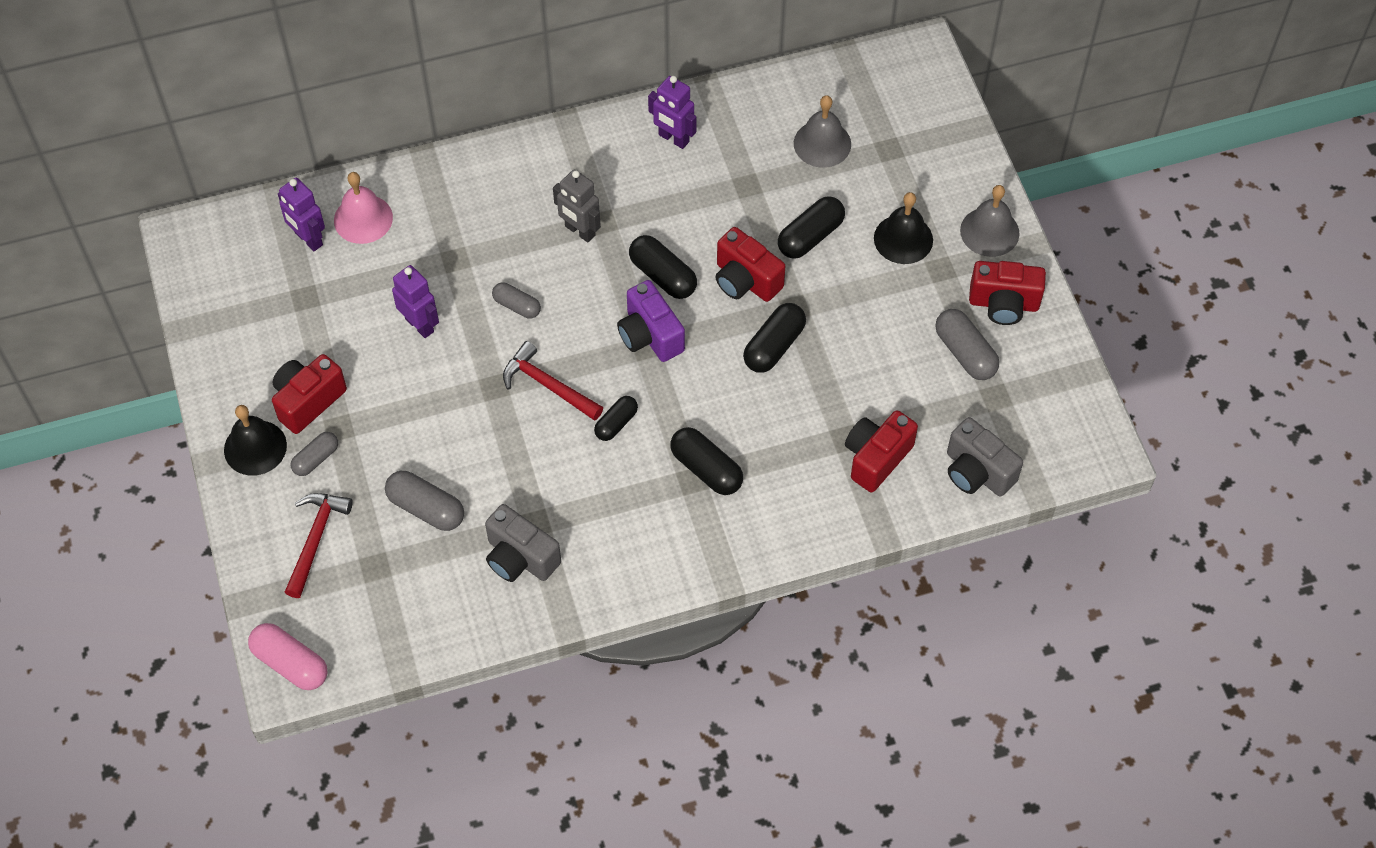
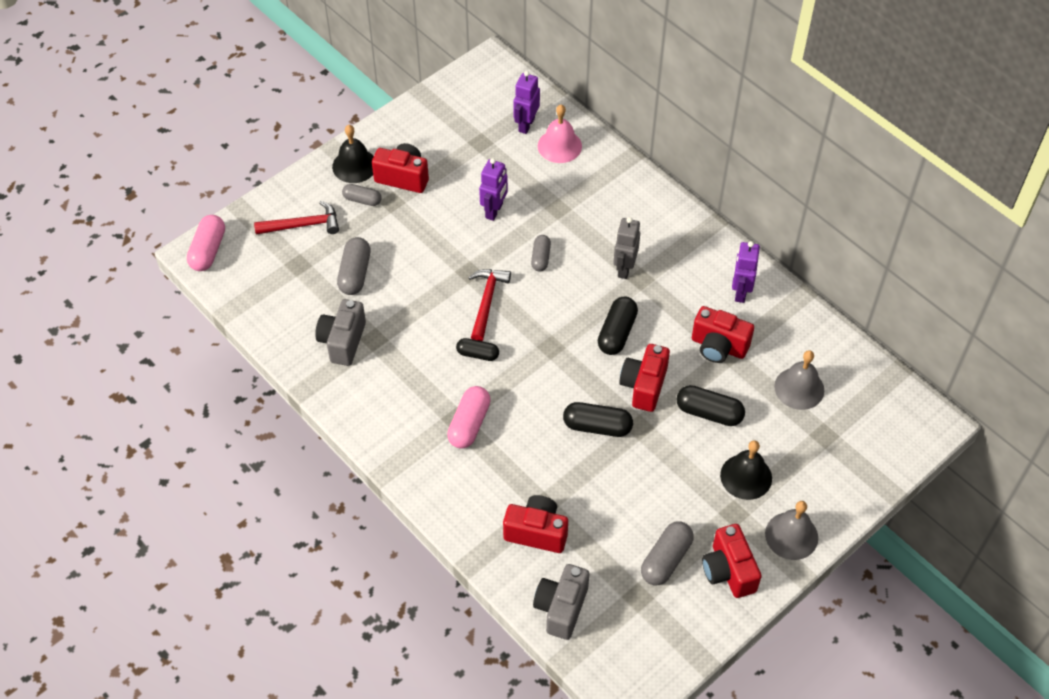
camera: 65 degrees right, 5 degrees down
(650, 335) = (561, 345): purple camera -> none
(706, 469) = (469, 424): black capsule -> pink capsule
(732, 190) = (718, 347): none -> red camera

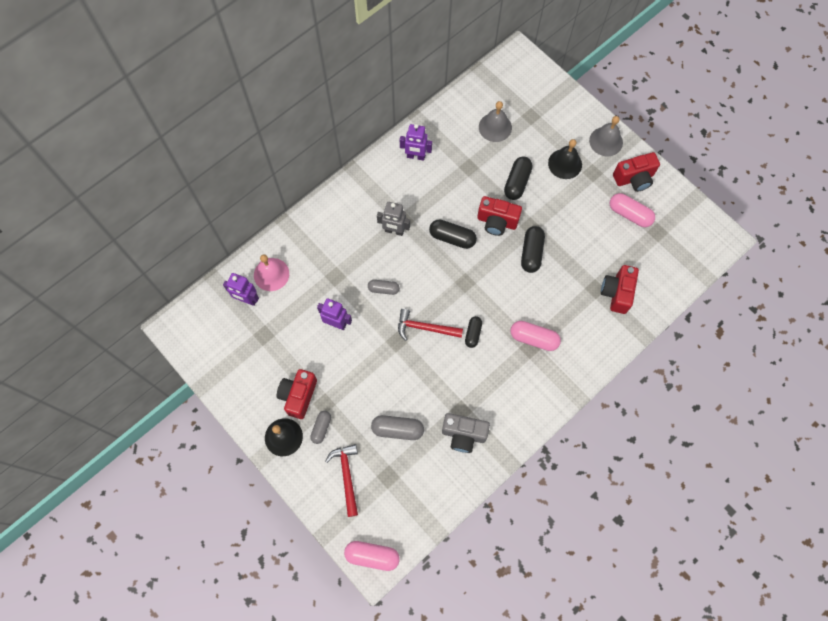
camera: 90 degrees left, 15 degrees up
(561, 608) = (670, 278): grey camera -> none
(666, 559) = (629, 214): grey capsule -> pink capsule
(718, 347) = (462, 173): red camera -> none

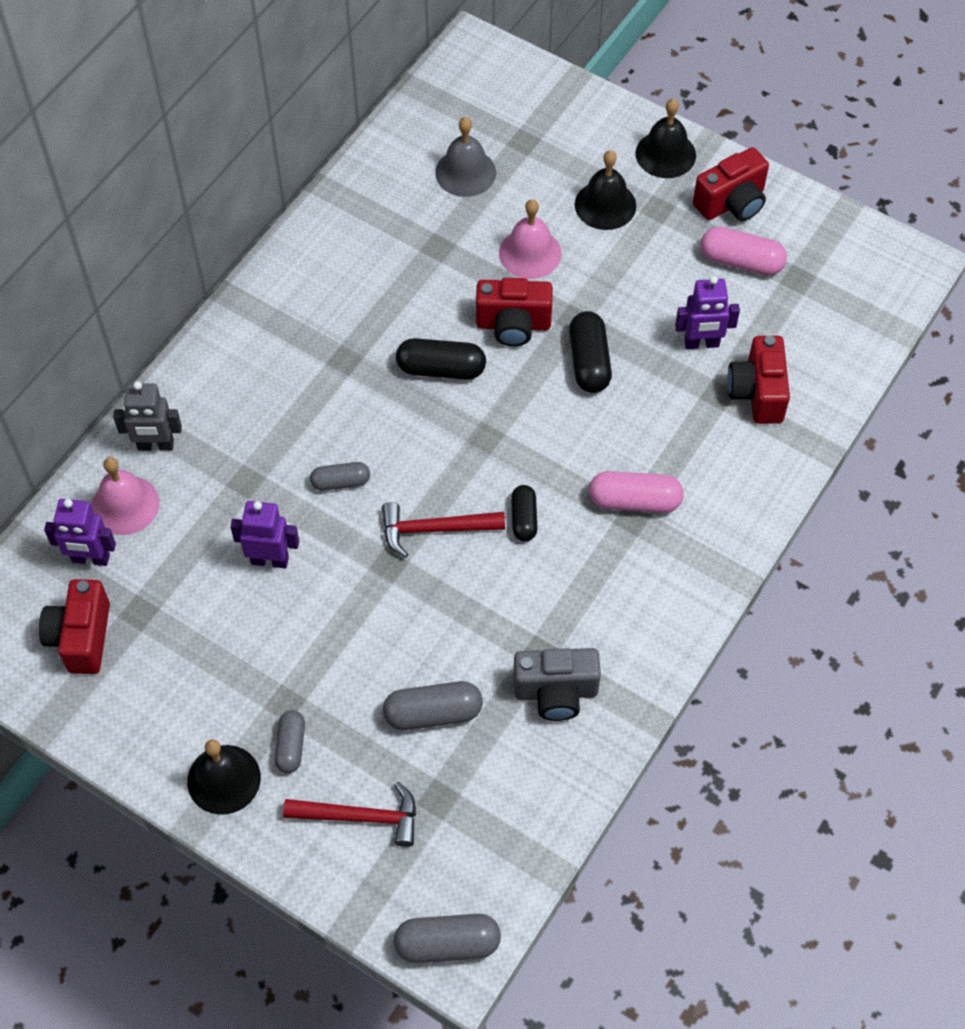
camera: 15 degrees left, 10 degrees down
(298, 396) = (232, 701): red camera -> red camera (81, 637)
(346, 476) = (361, 817): red hammer -> red hammer turned 120 degrees clockwise
(372, 556) = (447, 943): pink capsule -> grey capsule
(394, 231) = (333, 381): grey robot -> grey robot (156, 445)
(416, 156) = (337, 250): purple robot -> purple robot (701, 343)
(517, 182) = (530, 253): black capsule -> pink bell
(606, 141) = (665, 154): grey bell -> black bell

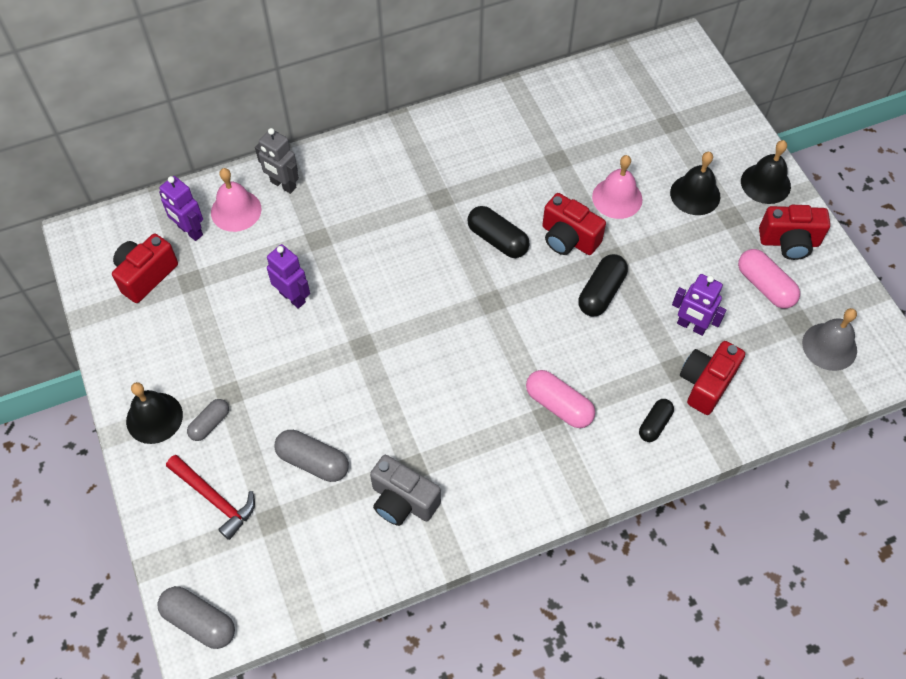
camera: 35 degrees right, 0 degrees up
(340, 482) = (375, 275): grey capsule -> none
(434, 529) = (410, 341): red hammer -> none
(465, 172) = (614, 122): grey bell -> grey bell (829, 346)
(523, 518) = (474, 370): black capsule -> black capsule (654, 424)

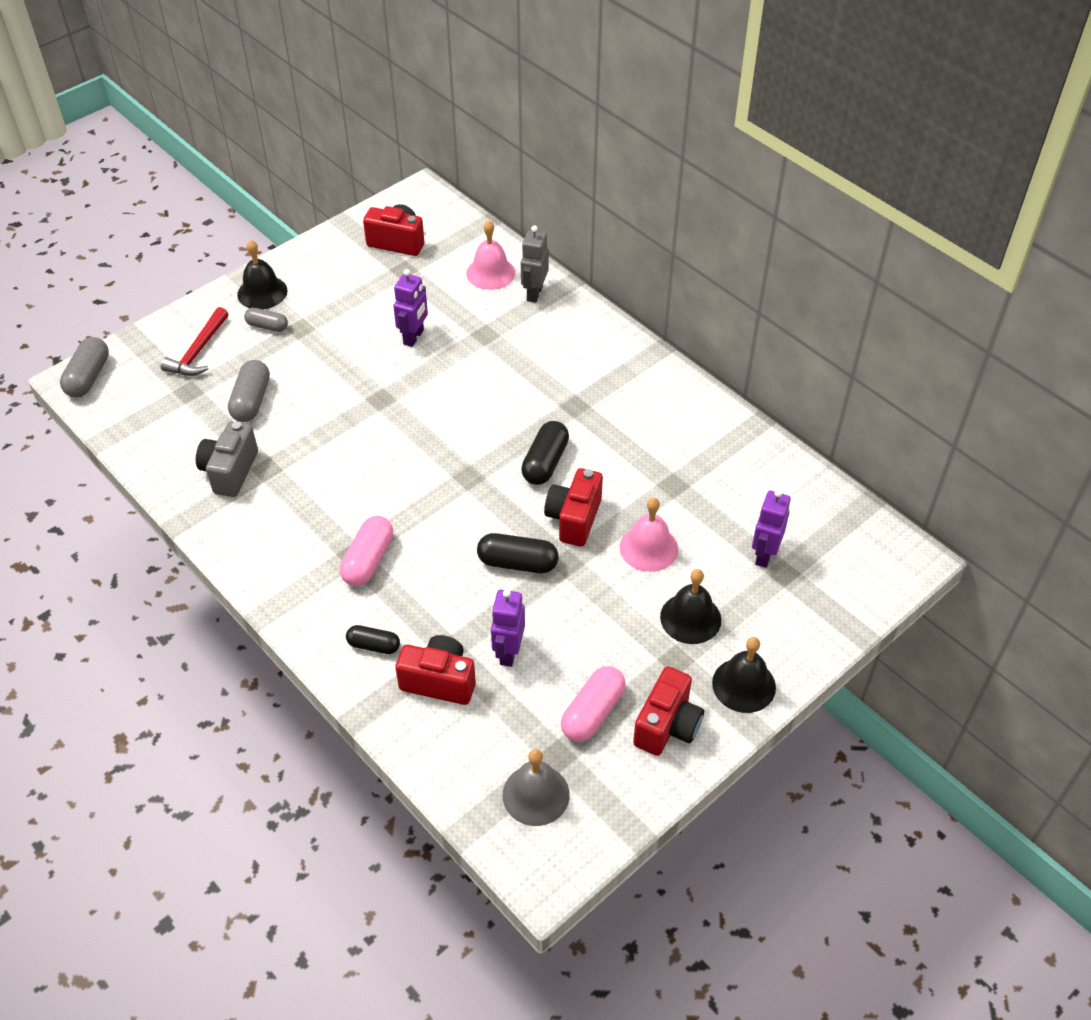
camera: 70 degrees right, 10 degrees down
(190, 231) = (455, 252): purple robot -> purple robot (764, 554)
(789, 242) = (667, 726): red camera -> red camera turned 135 degrees counterclockwise

